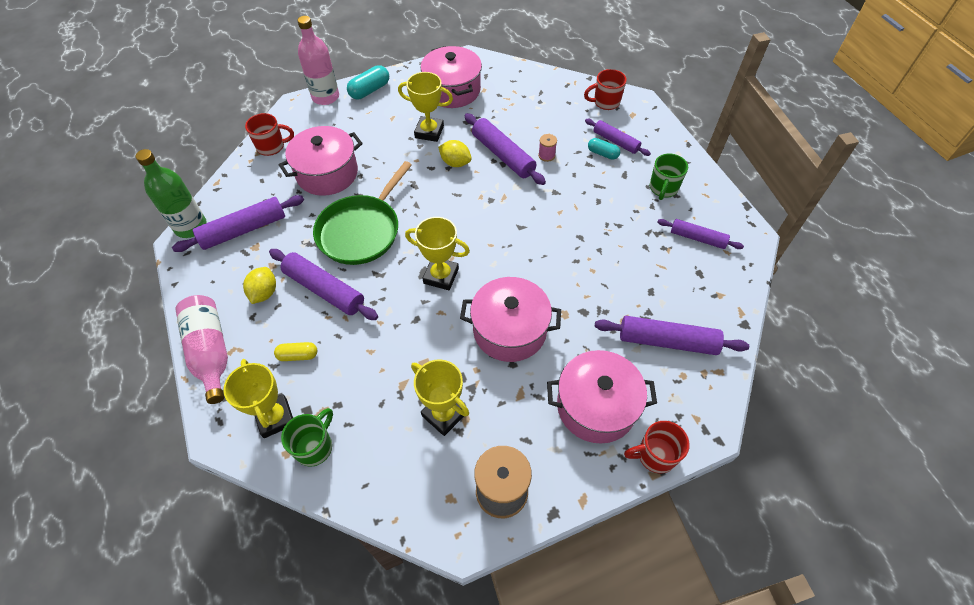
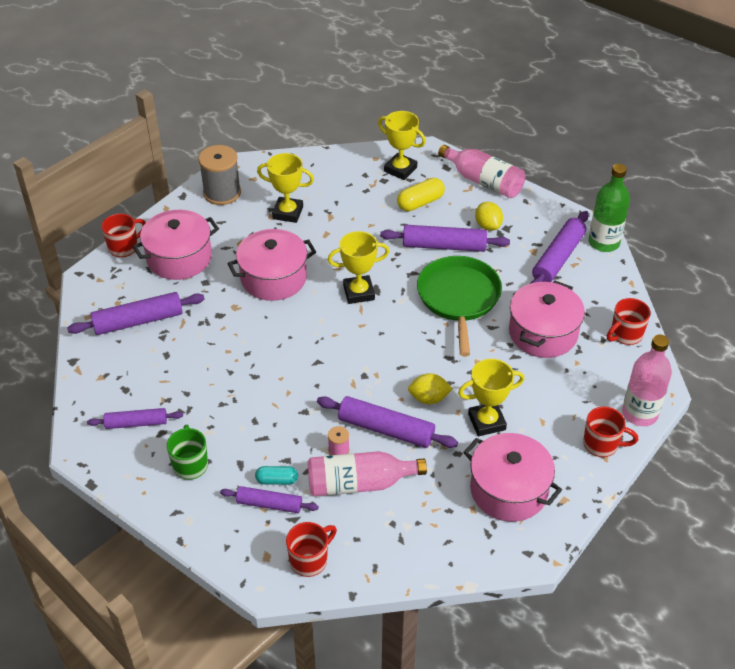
camera: 150 degrees right, 10 degrees down
(298, 355) = (420, 202): yellow capsule -> yellow capsule, size x1.53
(315, 447) = (360, 167): green mug -> none
(370, 90) = (602, 444): turquoise capsule -> red mug
(546, 130) = (359, 483): none -> pink bottle

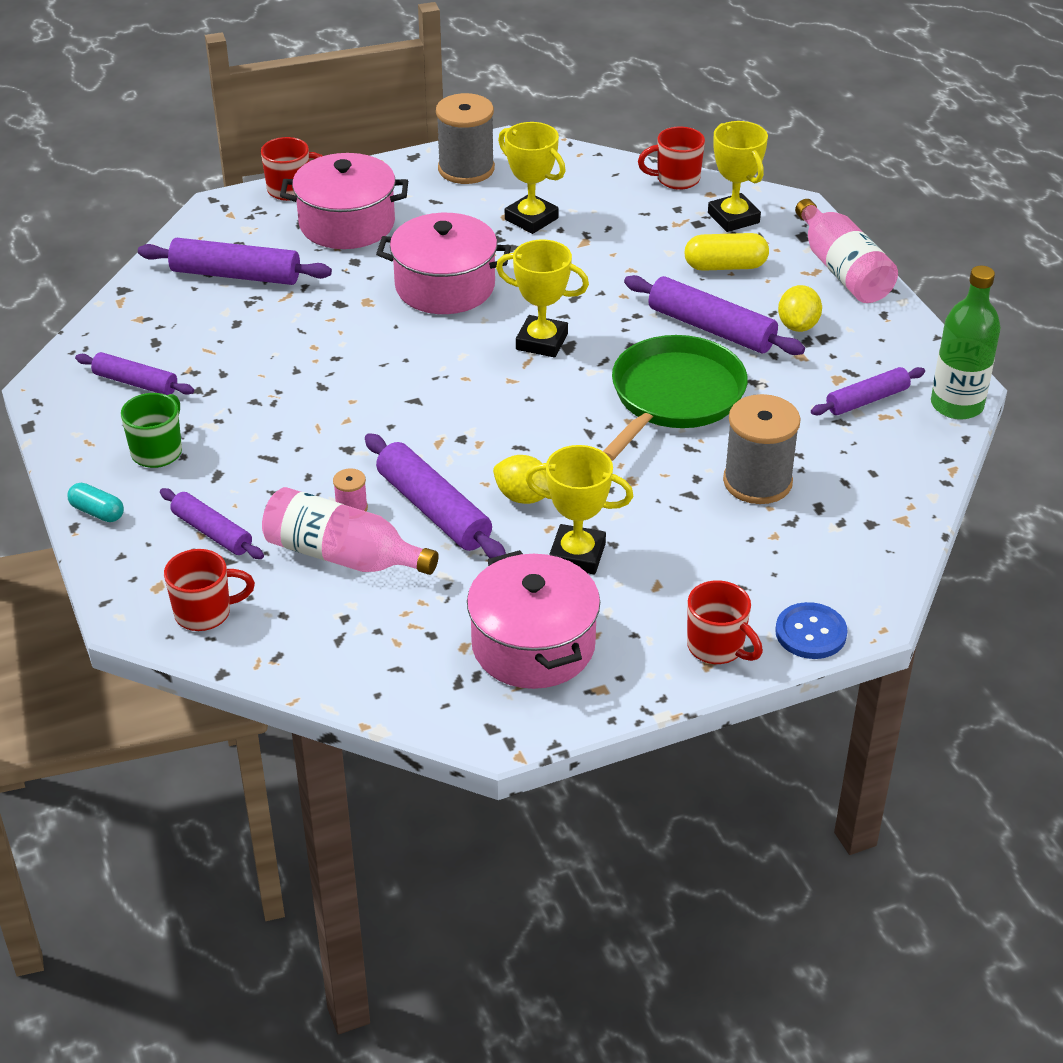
camera: 30 degrees right, 5 degrees down
(277, 480) = (245, 510): turquoise capsule -> turquoise capsule (97, 512)
(543, 333) = (757, 482): pink pot -> grey spool
(558, 258) = (867, 400): purple rolling pin -> purple rolling pin, size x0.64
(625, 335) = (881, 530): red mug -> red mug (676, 179)
(640, 413) = (810, 633): pink bottle -> blue button

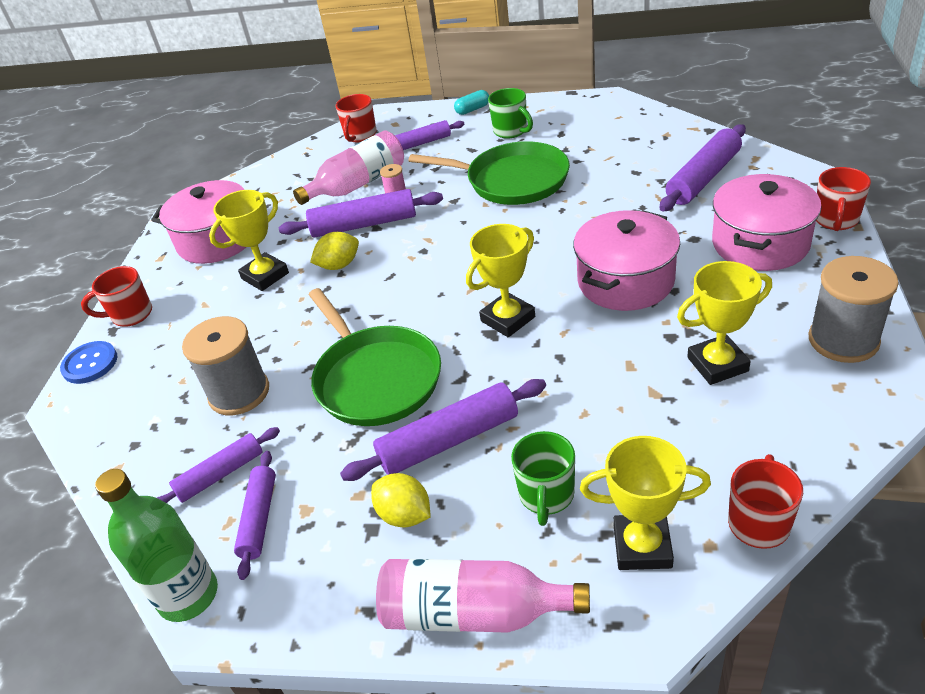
camera: 125 degrees right, 0 degrees up
(136, 383) = (589, 128): purple rolling pin -> purple rolling pin (220, 475)
(286, 413) = (512, 180): none -> green pan
(725, 266) = (546, 496): yellow capsule -> green mug

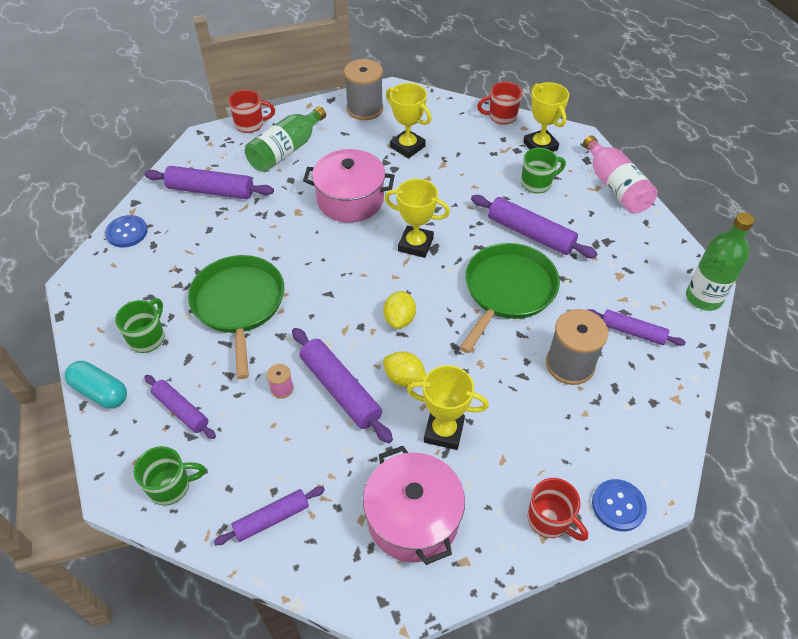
camera: 125 degrees left, 10 degrees up
(259, 518) = (641, 293): purple rolling pin -> purple rolling pin (271, 518)
(358, 184) = (274, 432): pink bottle -> none
(360, 136) = (171, 486): red mug -> green mug
(405, 515) = (589, 231): yellow lemon -> yellow lemon (399, 319)
(472, 109) = (100, 392): turquoise capsule -> turquoise capsule, size x1.53
(661, 124) = (127, 232): none -> blue button
(760, 243) = (286, 150): pink pot -> green bottle

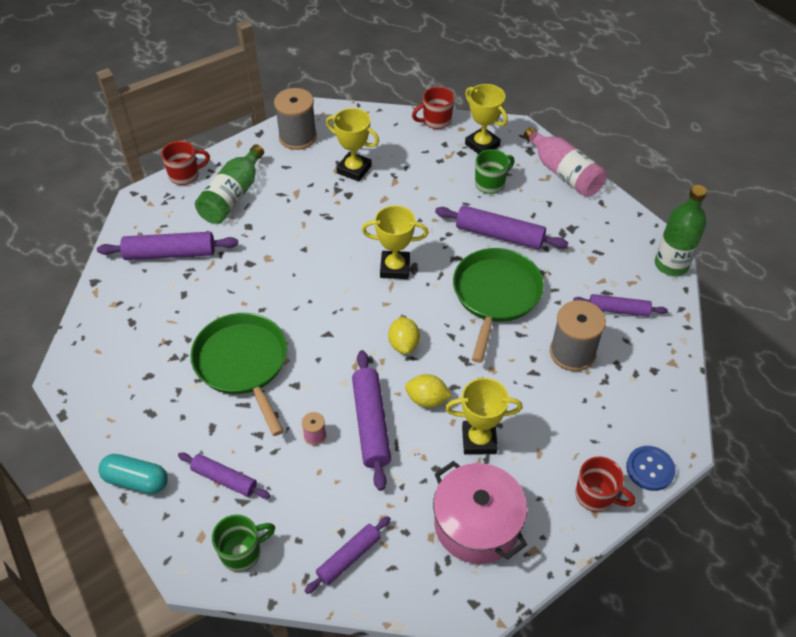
camera: 15 degrees left, 0 degrees up
(127, 232) = (99, 315): blue button -> none
(147, 338) = (163, 417): green mug -> none
(341, 390) = (371, 424): purple rolling pin -> purple rolling pin turned 45 degrees clockwise
(350, 200) = (316, 235): pink pot -> none

